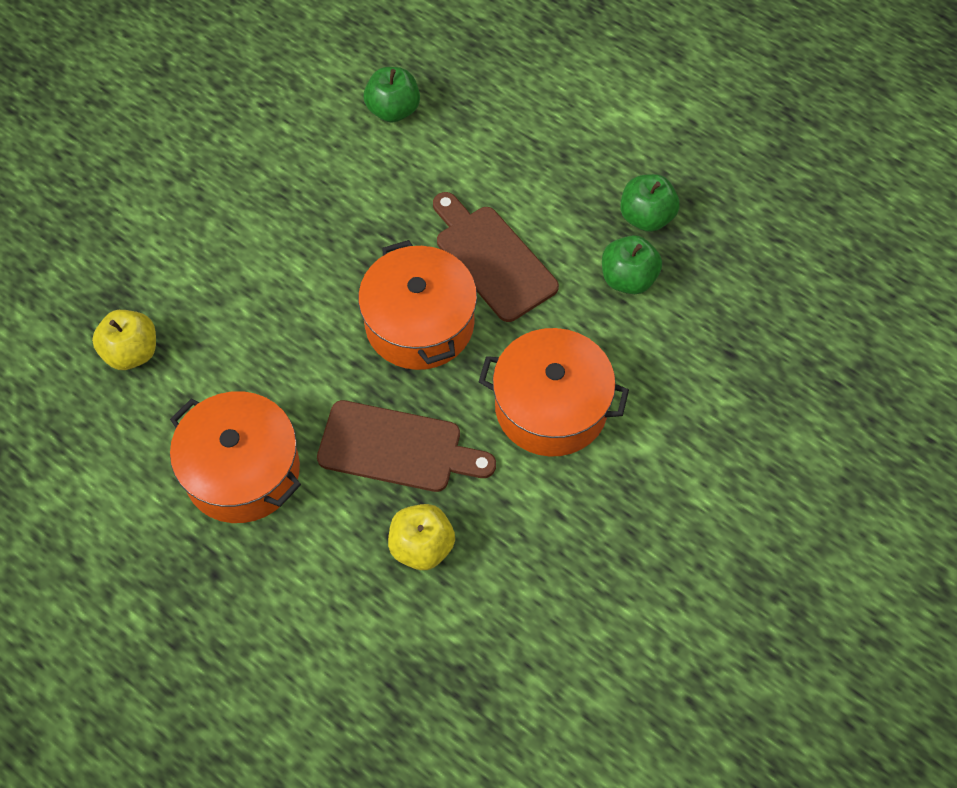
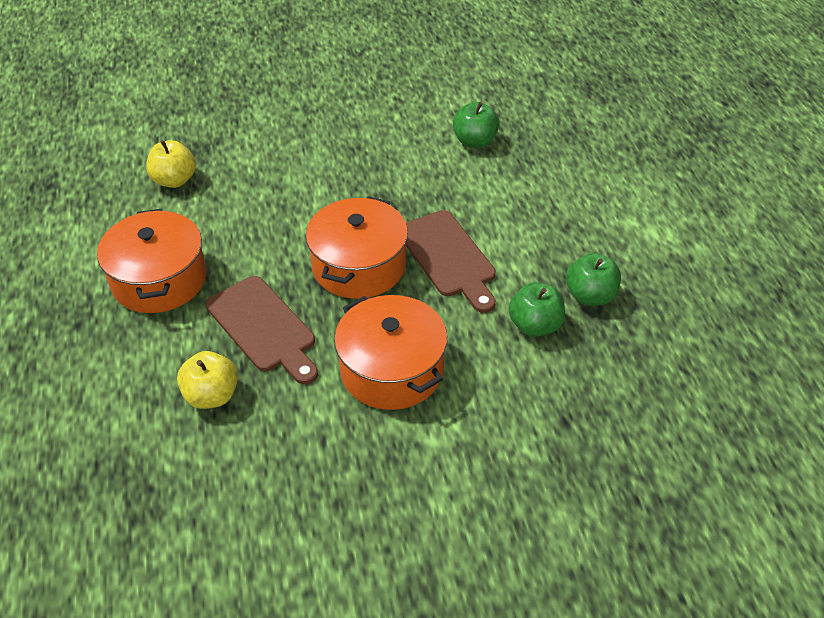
camera: 40 degrees right, 15 degrees down
(492, 259) = (449, 257): brown cutting board -> brown cutting board turned 150 degrees clockwise

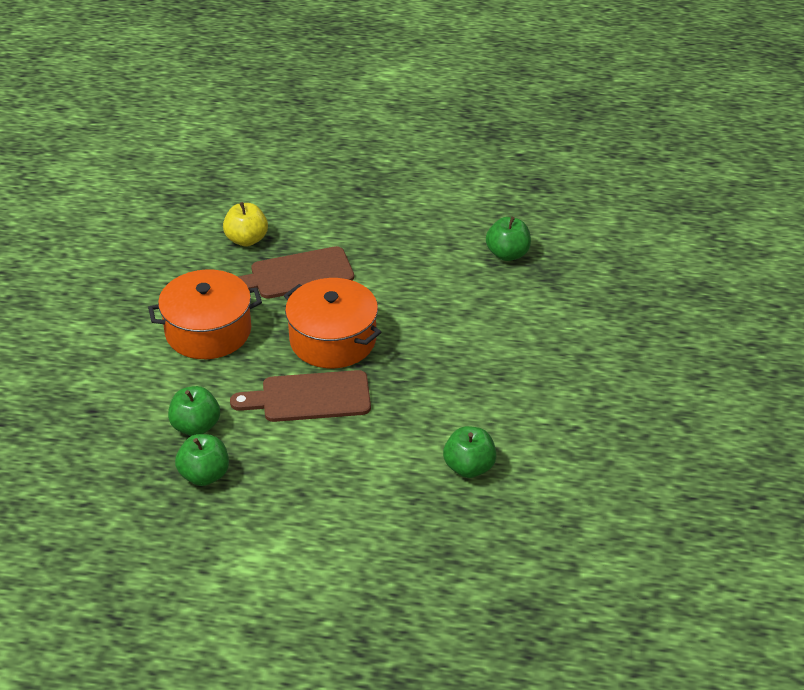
camera: 110 degrees right, 5 degrees down
(159, 279) = (383, 230): orange pot -> none
(174, 180) = (507, 254): yellow apple -> green apple

